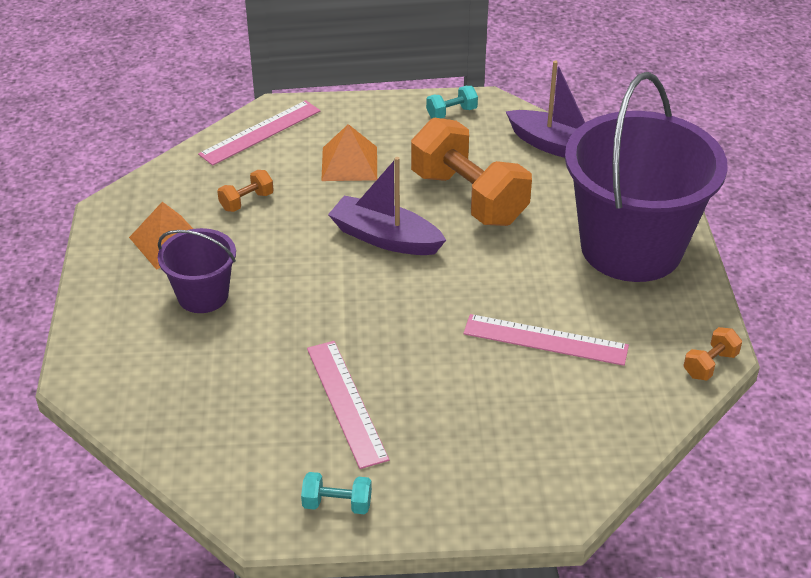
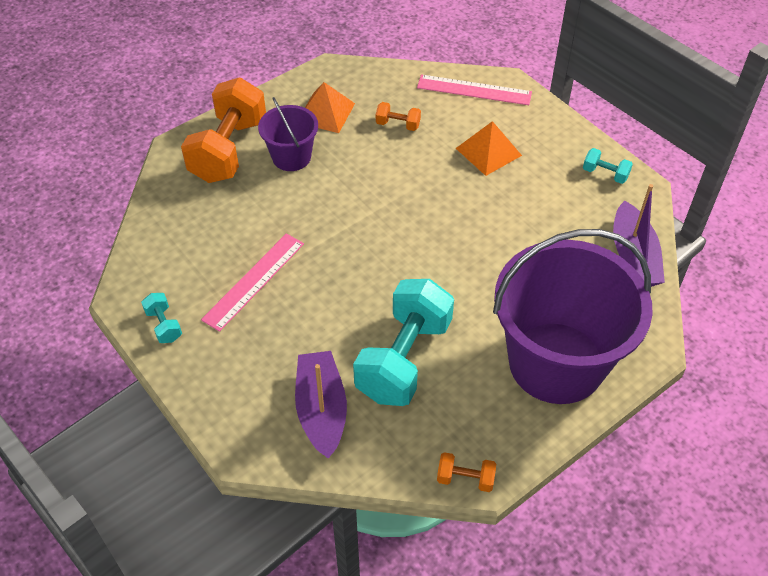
camera: 55 degrees right, 10 degrees up
(385, 238) = (428, 214): purple boat -> purple boat (321, 410)
(468, 198) = (517, 235): orange dumbbell -> orange dumbbell (228, 150)
(545, 340) = (404, 359): pink ruler -> turquoise dumbbell

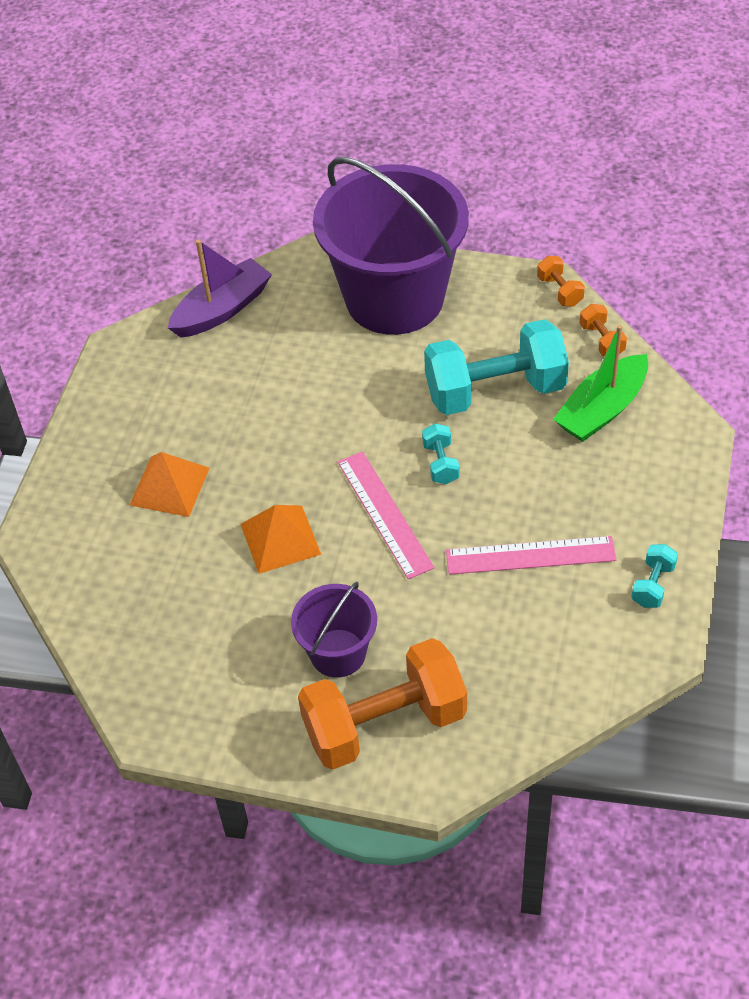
camera: 125 degrees left, 0 degrees up
(321, 410) = (602, 409): purple boat -> green boat
(325, 113) = (235, 675): orange pyramid -> orange pyramid (280, 539)
(398, 125) = (195, 591): orange dumbbell -> orange dumbbell (601, 340)
(474, 90) = (72, 559): pink ruler -> pink ruler (384, 514)
(605, 174) = (122, 380): turquoise dumbbell -> turquoise dumbbell (440, 463)

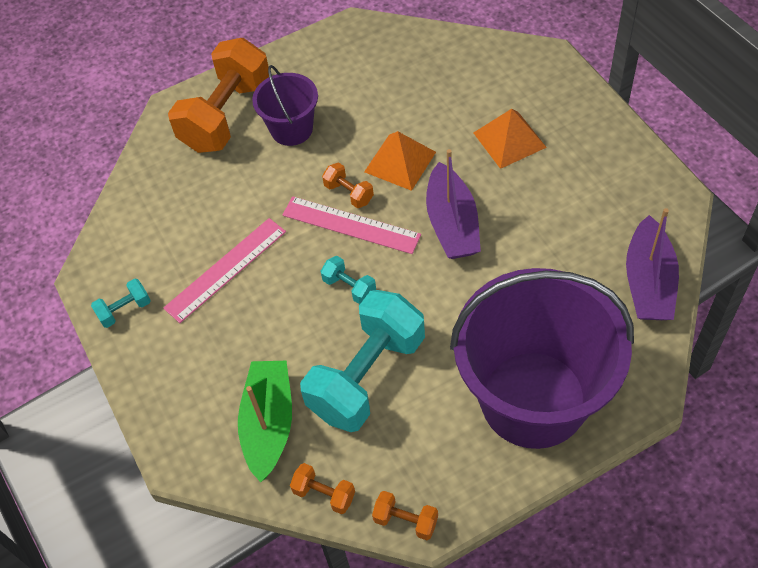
camera: 140 degrees right, 5 degrees up
(303, 452) = (452, 223): none -> purple boat
(355, 544) = (349, 193): none -> orange dumbbell
(653, 585) = (125, 310): turquoise dumbbell -> turquoise dumbbell turned 75 degrees clockwise

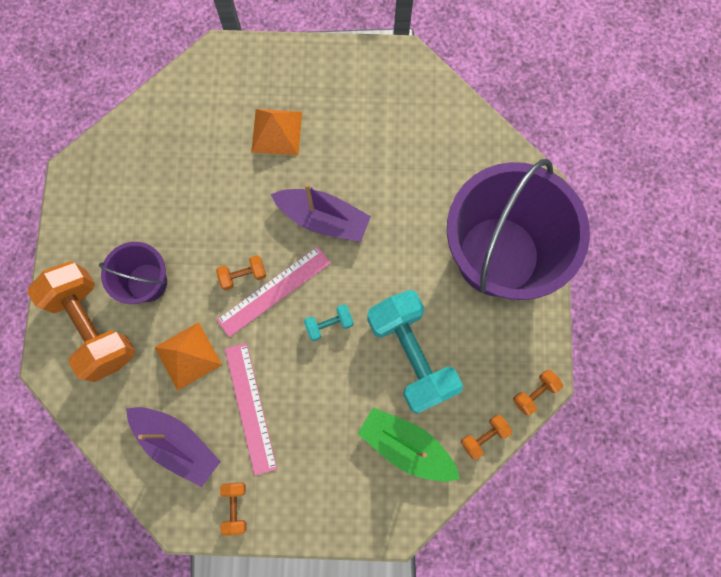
camera: 65 degrees left, 20 degrees up
(125, 310) = (235, 507): turquoise dumbbell -> orange dumbbell
(400, 162) = (240, 221): orange pyramid -> orange pyramid (188, 356)
(648, 282) = (458, 124): purple boat -> purple boat (177, 443)

